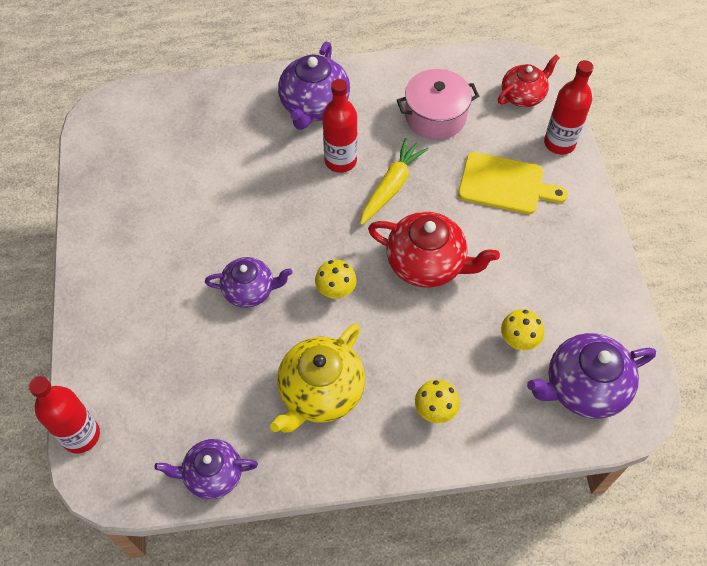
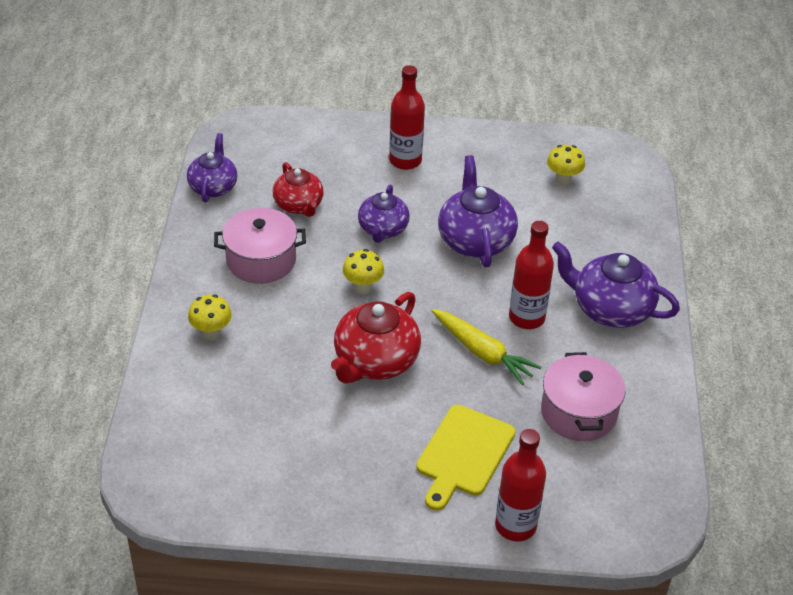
camera: 100 degrees right, 15 degrees down
(81, 435) = (277, 121): red bottle -> red bottle (405, 160)
(320, 392) = (261, 260): yellow teapot -> pink pot
(518, 341) = (260, 413): yellow mushroom -> yellow mushroom (563, 180)
(523, 95) = (601, 509): red teapot -> red teapot (299, 205)
(583, 387) = (189, 453): purple teapot -> purple teapot (475, 240)

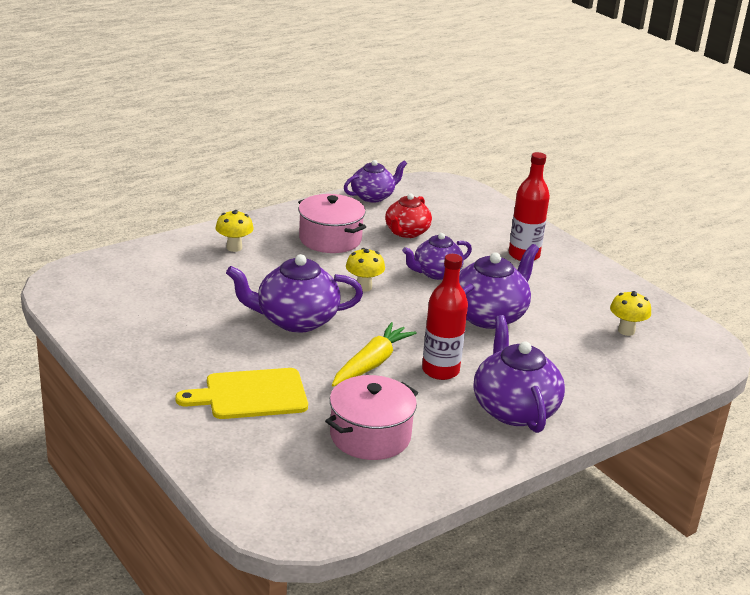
camera: 50 degrees right, 15 degrees down
(375, 361) = (295, 320): red teapot -> purple teapot
(482, 352) = (371, 364): yellow carrot -> yellow carrot turned 150 degrees counterclockwise
(515, 526) = (204, 448): red bottle -> none

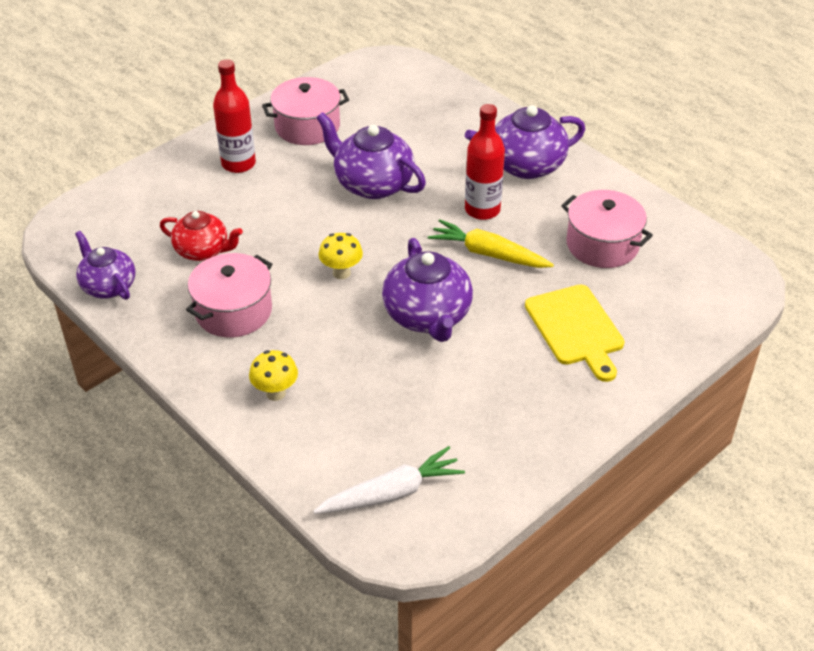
camera: 95 degrees left, 15 degrees up
(111, 281) = (391, 493): none -> white carrot
(436, 273) = (295, 222): purple teapot -> none
(583, 292) = (307, 126): none -> pink pot
(626, 331) = (371, 104): yellow mushroom -> none

